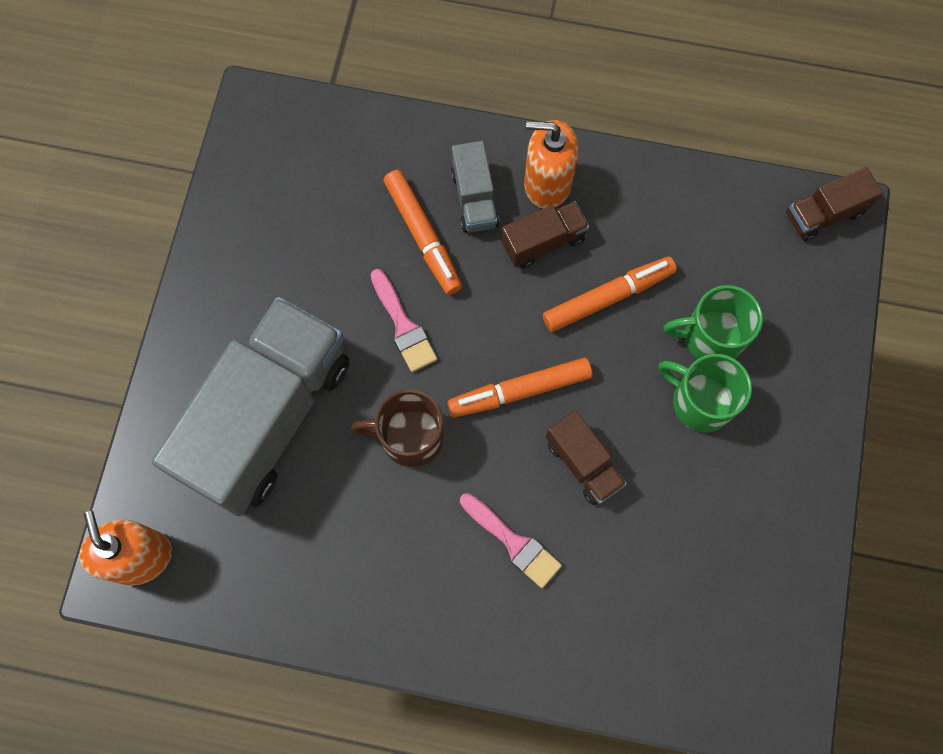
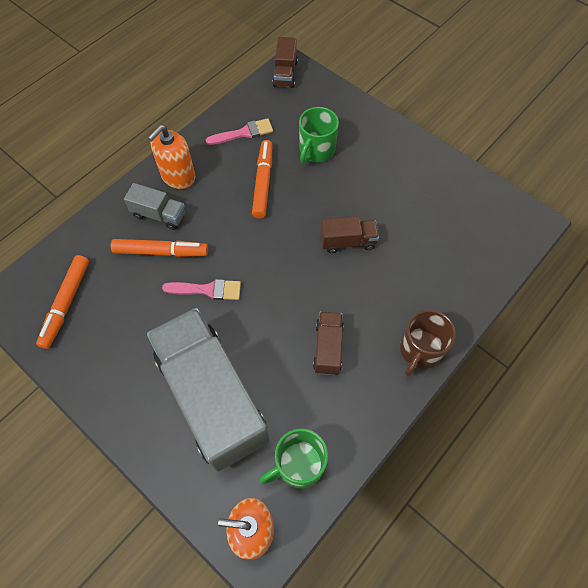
camera: 60 degrees left, 10 degrees down
(410, 437) = (277, 321): brown mug -> brown mug (420, 350)
(513, 543) = (372, 299): pink brush -> pink brush (244, 133)
(520, 391) = (287, 250): orange marker -> orange marker (66, 303)
(543, 242) = (210, 195): brown truck -> brown truck (328, 348)
(700, 402) = (347, 172): green mug -> green mug (299, 465)

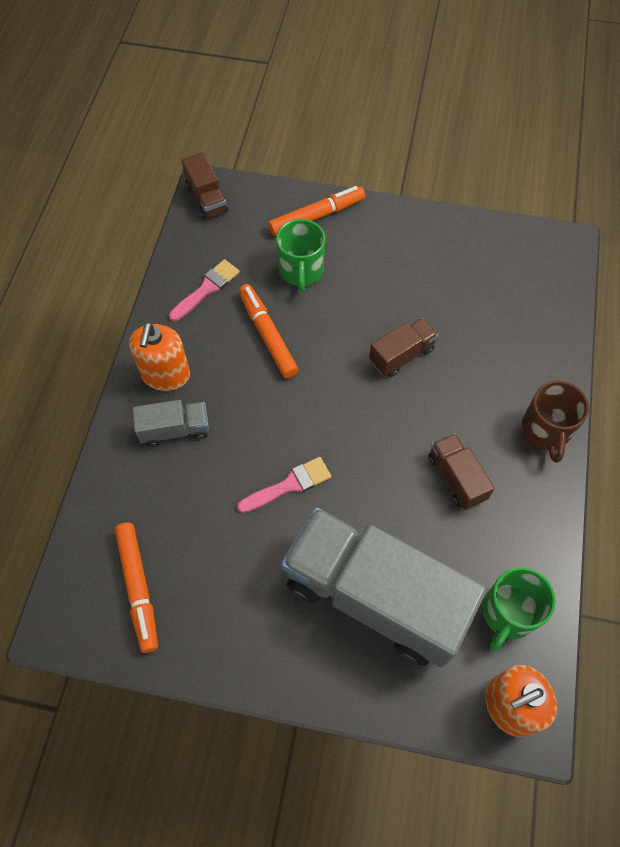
camera: 30 degrees left, 0 degrees up
(160, 252) = (206, 470): orange marker -> orange marker (316, 216)

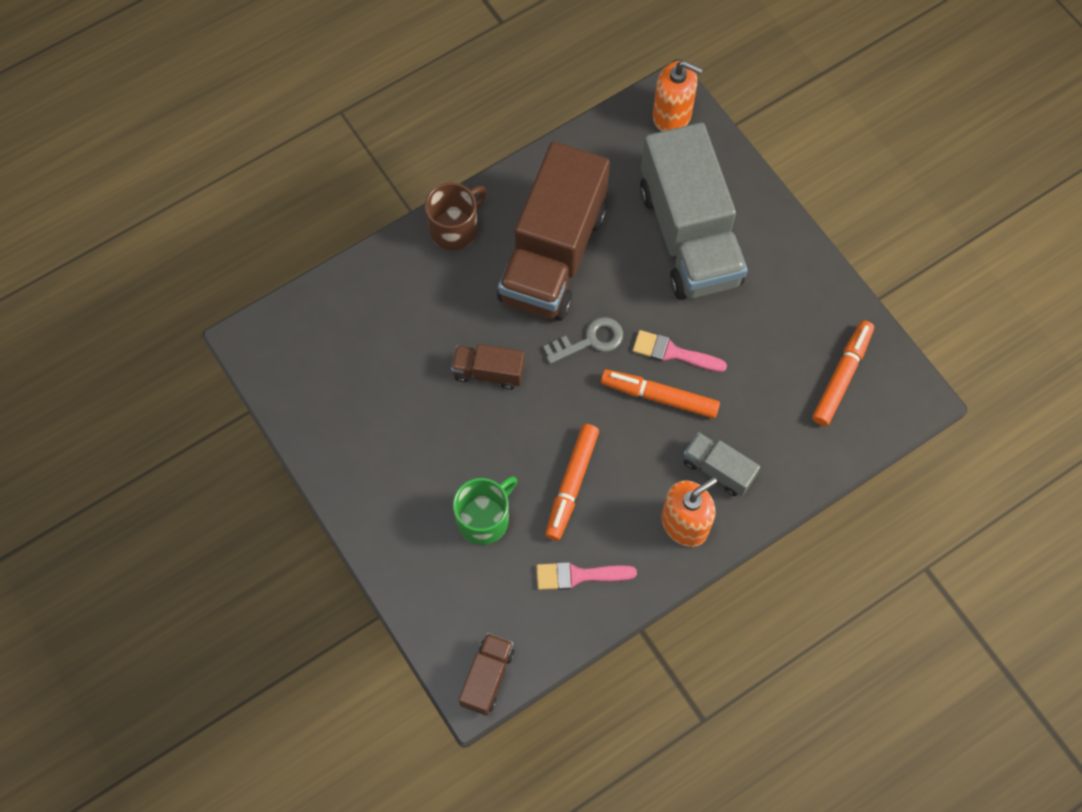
camera: 135 degrees left, 5 degrees up
(316, 216) = (413, 562): orange marker -> orange marker (660, 397)
(358, 438) = (590, 340): none -> grey key
(456, 478) = (553, 255): brown truck -> brown truck, size x2.31
(508, 613) = (616, 155): green mug -> none

